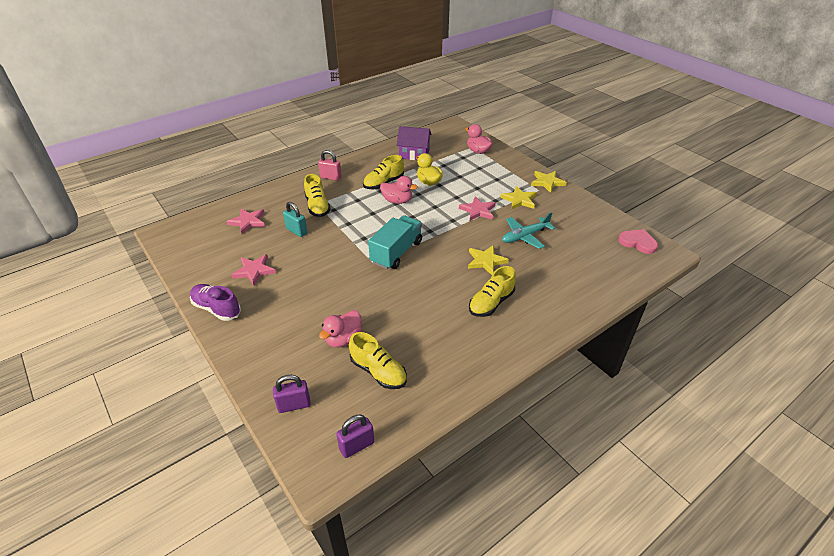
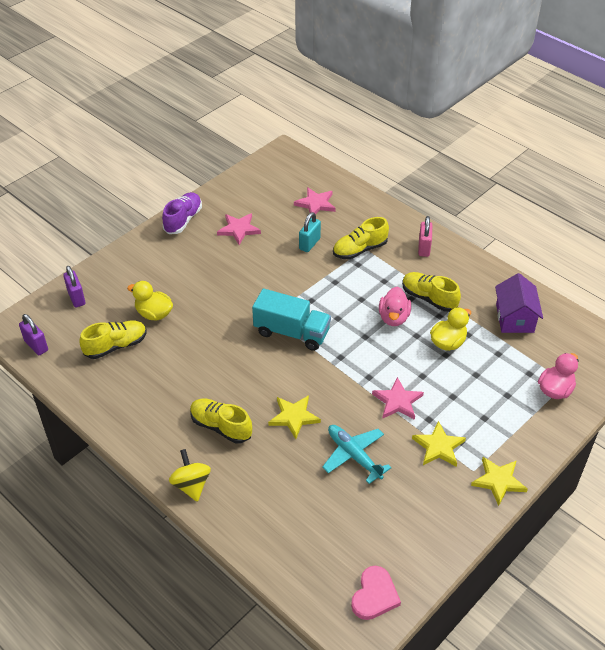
camera: 80 degrees right, 5 degrees up
(343, 339) = (154, 314): pink duck -> yellow duck
(378, 371) = (116, 346): yellow shoe -> yellow shoe turned 150 degrees counterclockwise
(551, 326) = (191, 485): none -> yellow spinning top

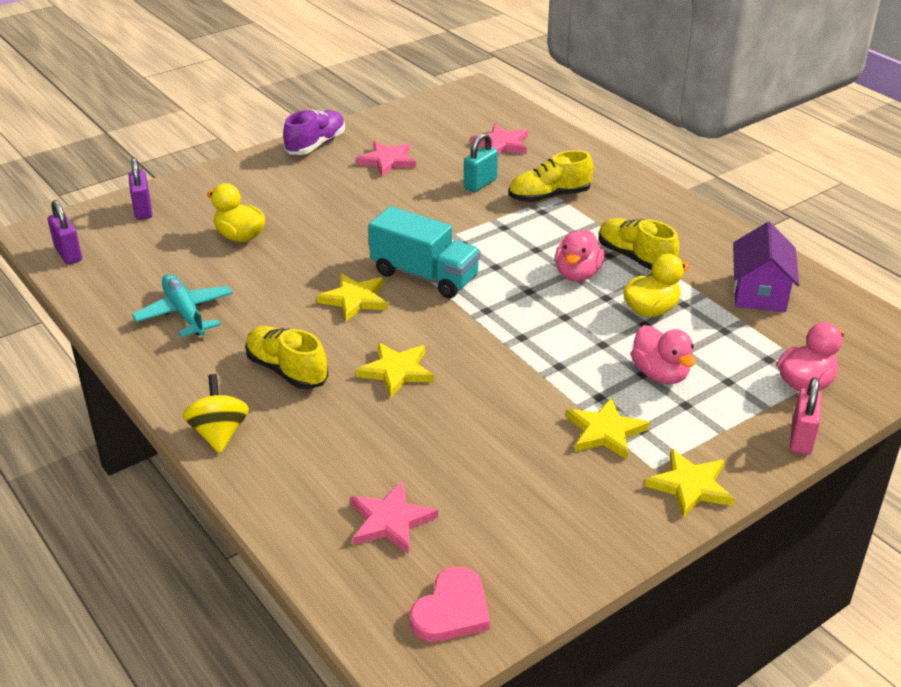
camera: 10 degrees right, 10 degrees down
(116, 346) = (174, 265): yellow shoe -> none
(250, 360) = (355, 299): none -> yellow star
(354, 455) = (472, 427): turquoise plane -> turquoise plane (185, 313)
(397, 401) = (556, 370): pink star -> pink star (390, 521)
(424, 248) = (642, 203): pink padlock -> pink padlock (801, 438)
(464, 395) = (660, 374): none -> pink duck

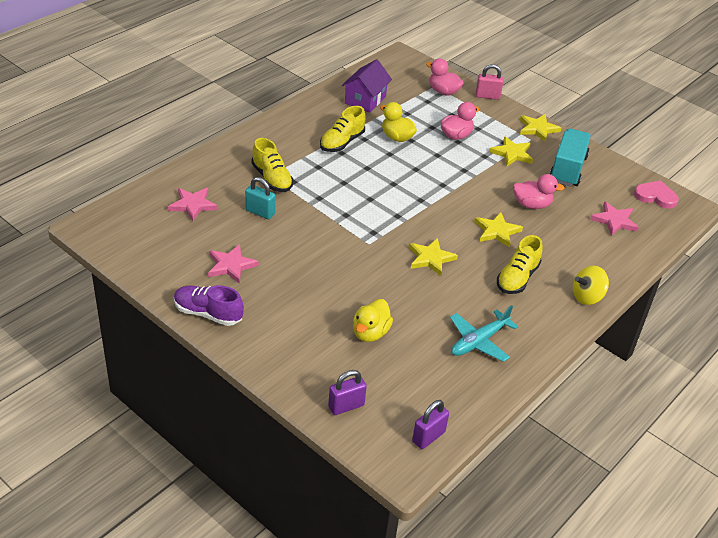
camera: 105 degrees left, 5 degrees up
(424, 275) = (391, 229): turquoise truck -> turquoise truck (567, 169)
(577, 274) = (368, 165): pink duck -> pink duck (532, 205)
(759, 292) = (365, 100): purple house -> purple house turned 60 degrees counterclockwise

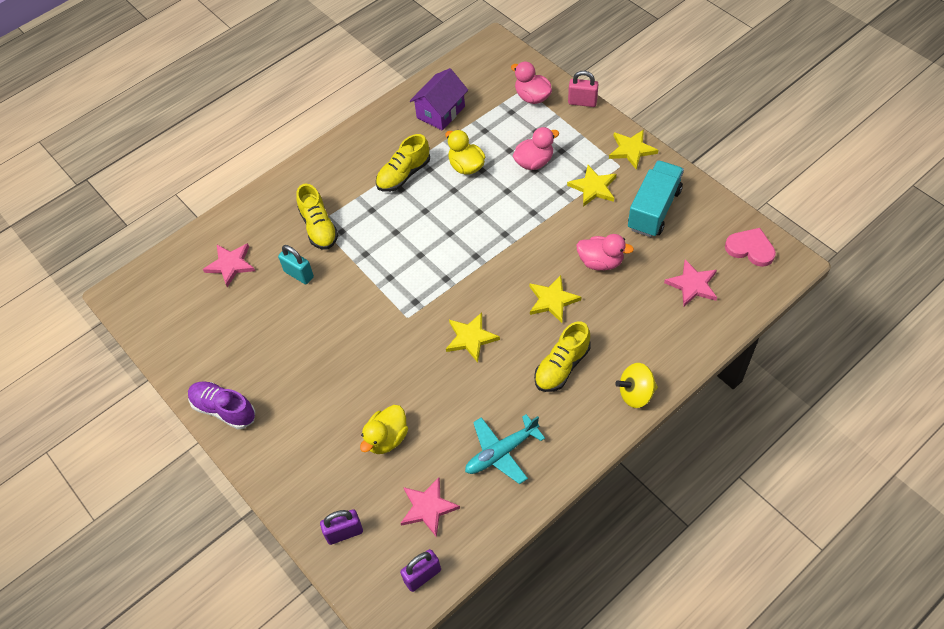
camera: 15 degrees right, 15 degrees up
(231, 265) = (257, 346): pink star -> pink star (428, 507)

